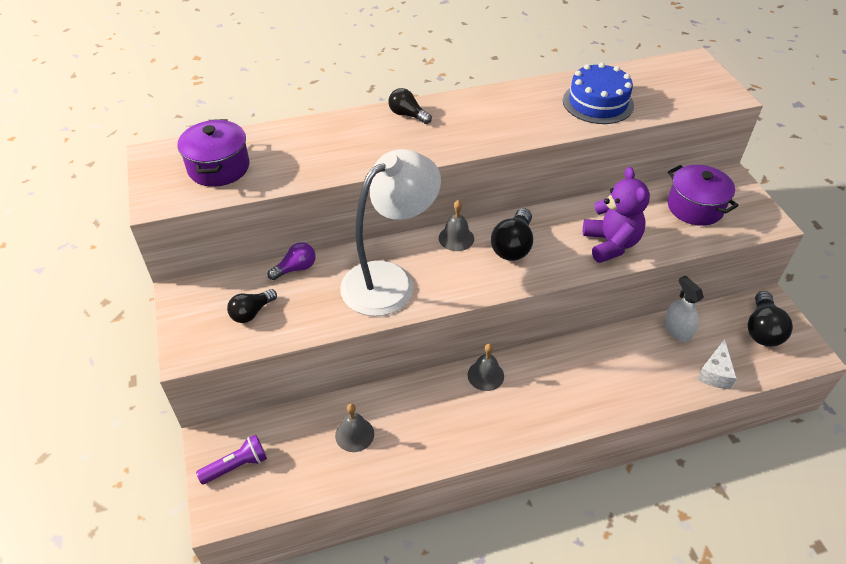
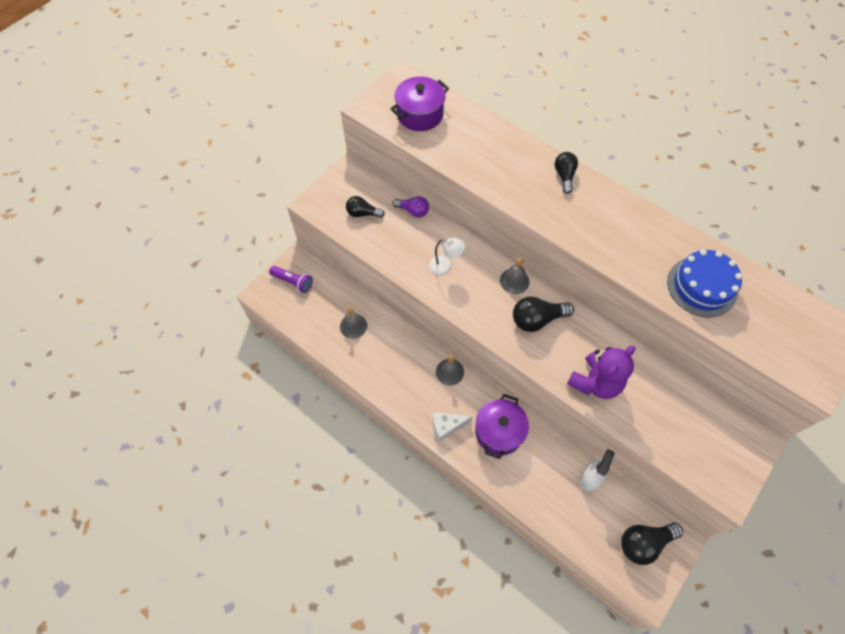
camera: 55 degrees right, 15 degrees up
(389, 280) = (445, 266): white lamp -> white lamp, size x0.41
(695, 207) = (693, 425): purple pot -> purple pot (499, 432)
(715, 373) = (569, 523): white cheese -> white cheese (447, 426)

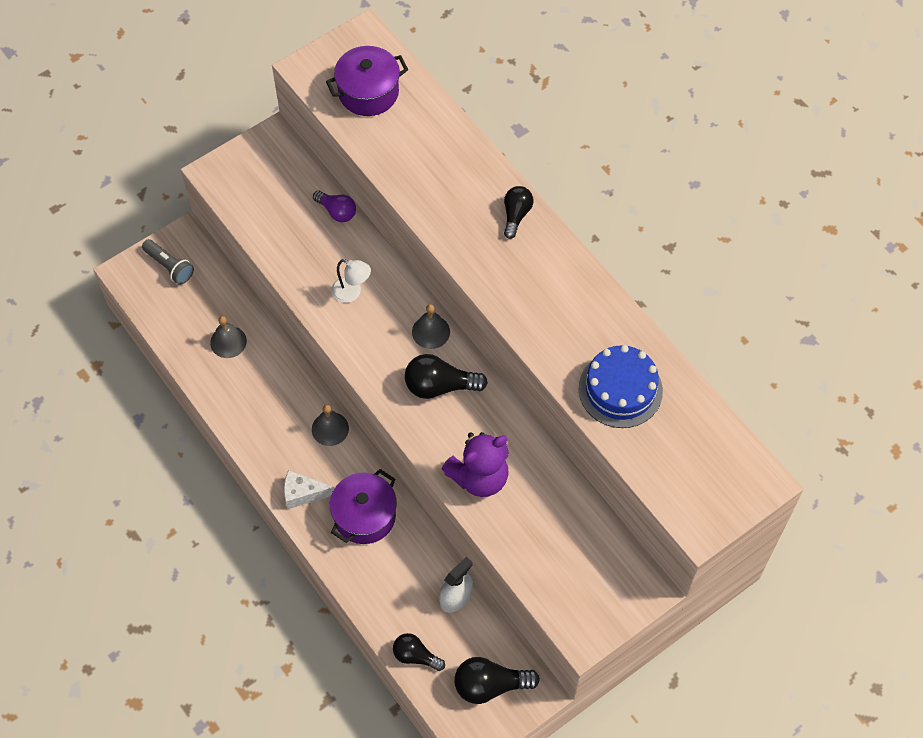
camera: 15 degrees right, 0 degrees up
(293, 282) = (169, 266): purple flashlight -> grey flashlight
(363, 213) = (272, 200): black light bulb -> black light bulb (415, 656)

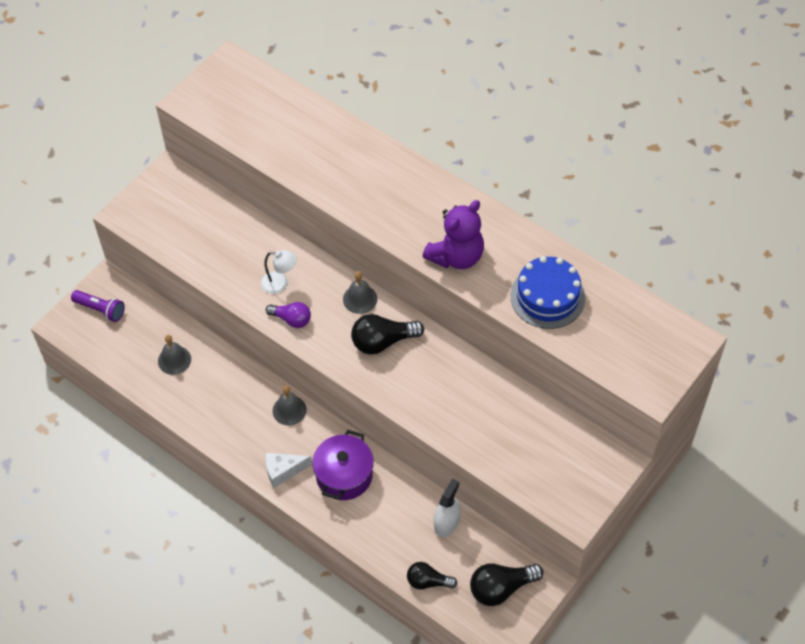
camera: 15 degrees left, 5 degrees down
(169, 266) = (100, 309): grey flashlight -> purple flashlight
(337, 211) = (244, 220): purple light bulb -> purple light bulb (291, 319)
(368, 92) = (248, 108): purple pot -> none
(479, 477) = (442, 408): purple teddy bear -> purple teddy bear (456, 256)
(516, 215) = (410, 177): black light bulb -> none

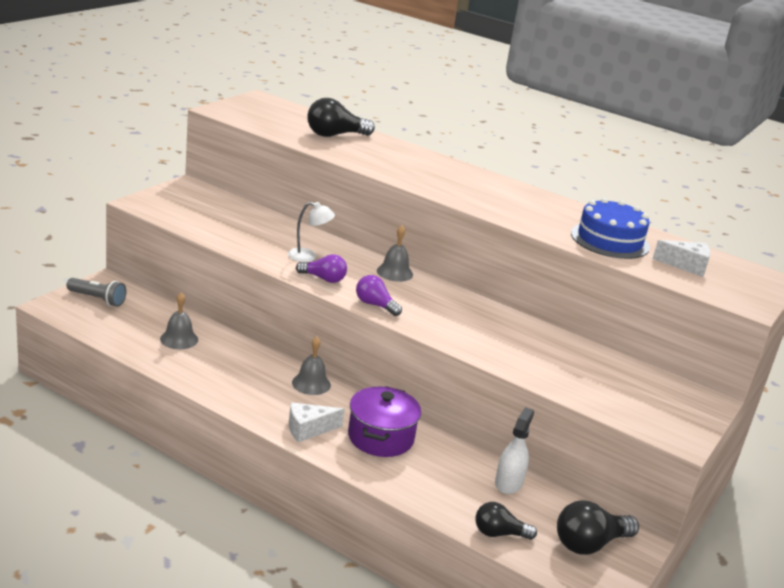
camera: 10 degrees left, 30 degrees down
(100, 309) = (97, 299): purple flashlight -> grey flashlight
(335, 355) = (375, 305): none -> purple light bulb
(382, 341) = (424, 300): black light bulb -> black light bulb (334, 135)
(456, 256) = (507, 210): purple teddy bear -> none
(612, 332) = (686, 266): none -> white cheese

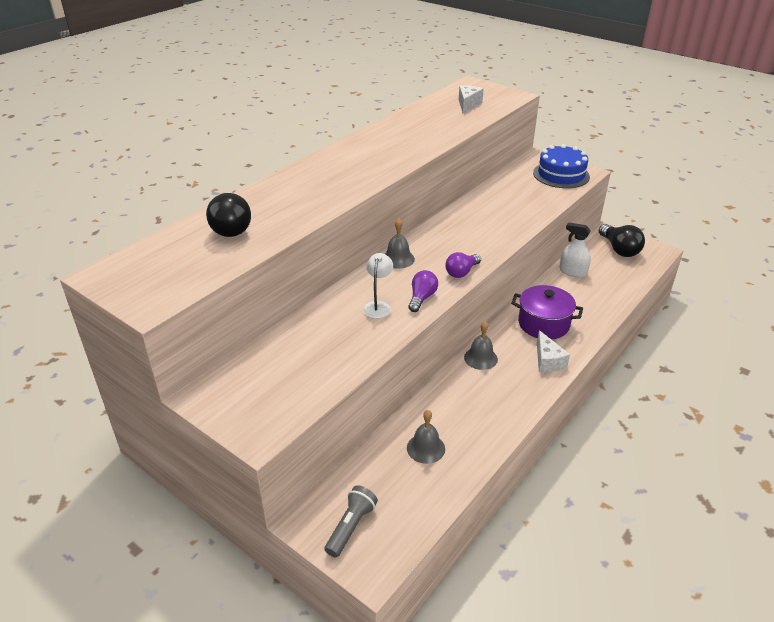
camera: 80 degrees left, 10 degrees up
(499, 533) = (627, 281): black light bulb -> none
(610, 240) = (438, 123): blue cake -> blue cake (561, 175)

